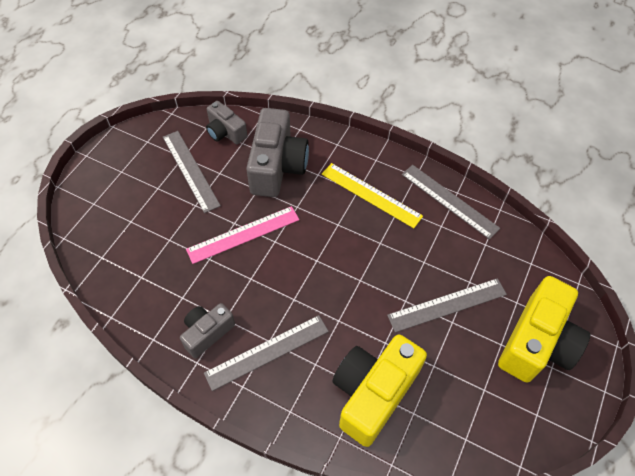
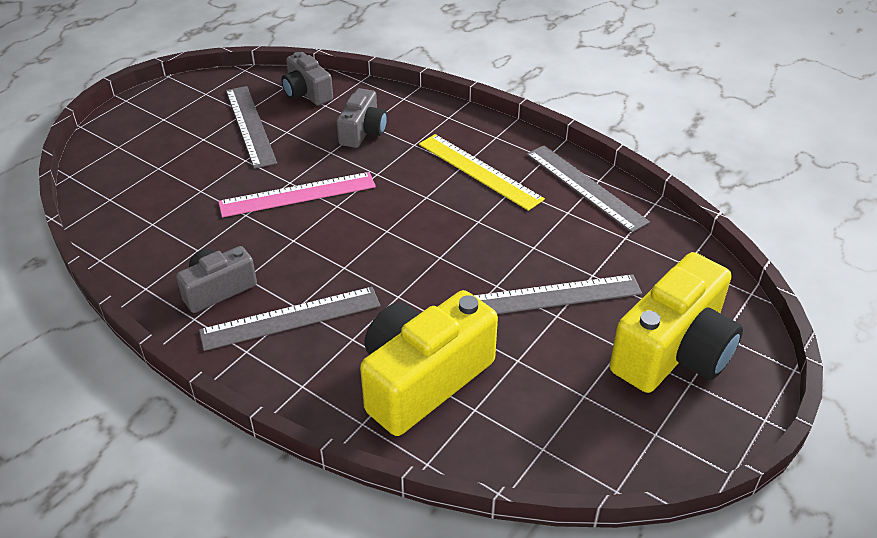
camera: 10 degrees right, 15 degrees down
(277, 166) = (363, 132): grey camera -> grey camera, size x0.56

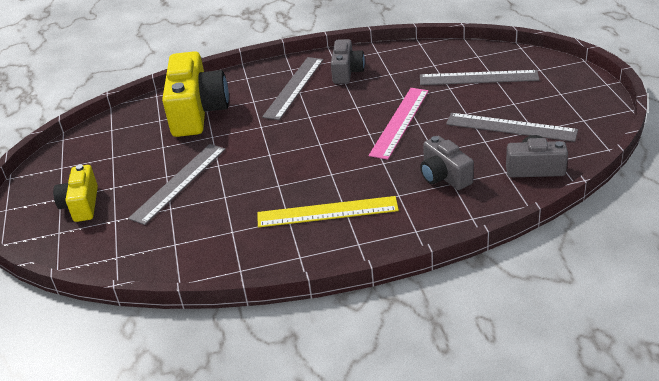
camera: 135 degrees right, 5 degrees down
(585, 187) = (242, 257): grey ruler -> grey ruler (478, 78)
(674, 351) = (81, 205): yellow camera -> yellow camera, size x0.56

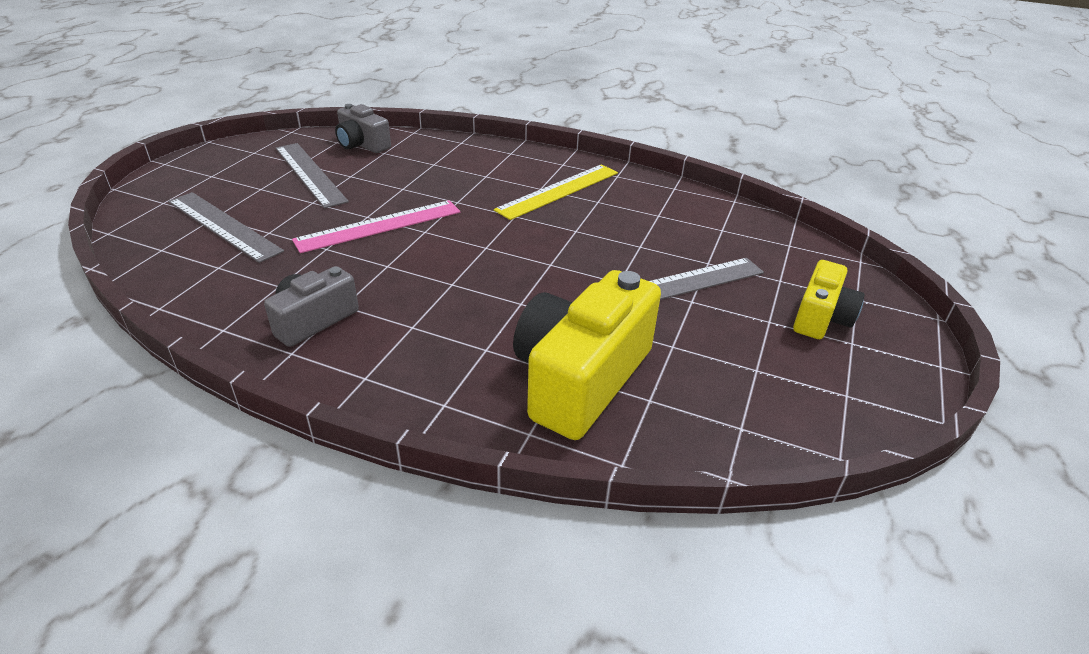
camera: 150 degrees left, 0 degrees up
(294, 87) = (408, 338): grey ruler -> none
(327, 212) = (559, 191): yellow ruler -> yellow ruler turned 75 degrees counterclockwise
(444, 176) = (430, 170): grey camera -> none

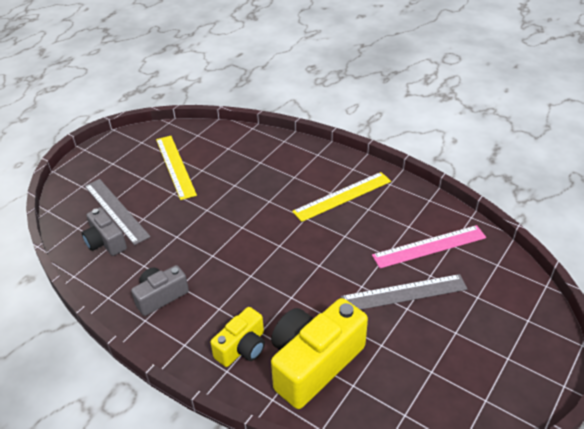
camera: 15 degrees right, 5 degrees up
(310, 174) = (175, 166): grey ruler -> yellow ruler
(362, 144) = (214, 139): grey camera -> grey camera (105, 242)
(379, 226) = (213, 219): pink ruler -> pink ruler (429, 246)
(821, 318) = (494, 334): yellow camera -> yellow camera (242, 347)

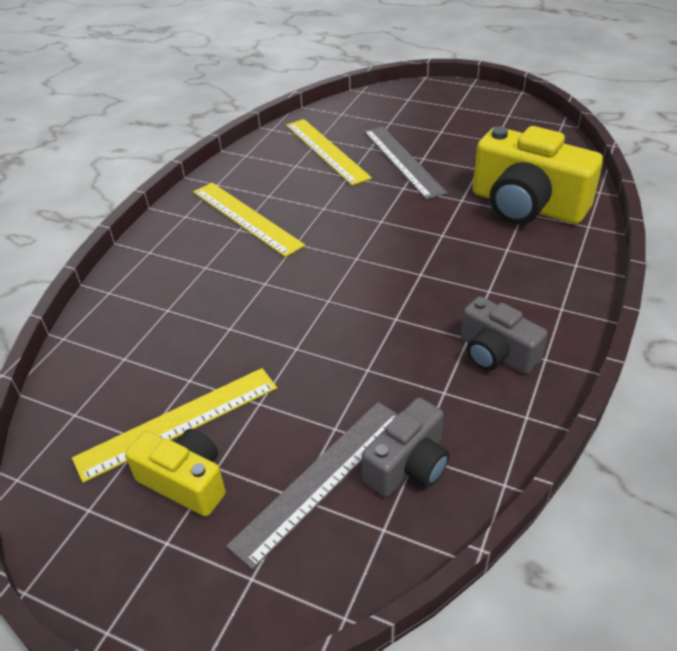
camera: 100 degrees left, 0 degrees up
(242, 347) = (537, 259): yellow camera -> yellow camera (185, 481)
(429, 246) = (326, 150): pink ruler -> yellow ruler

